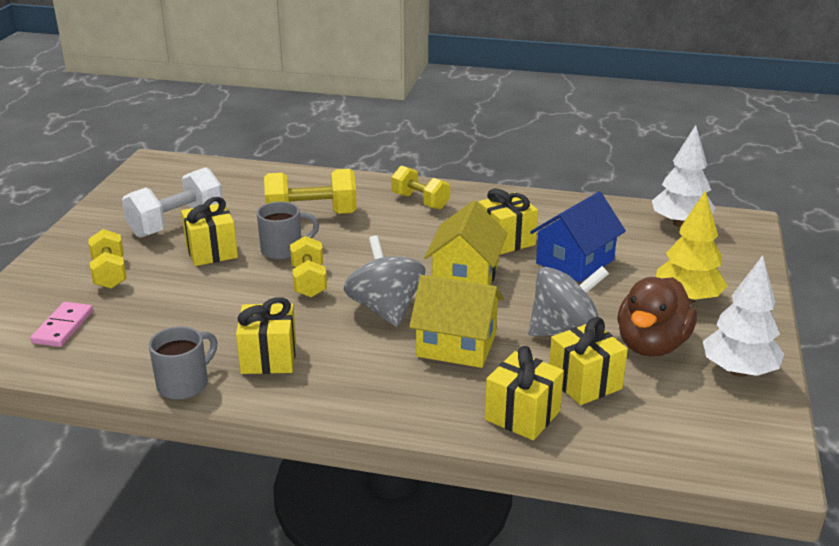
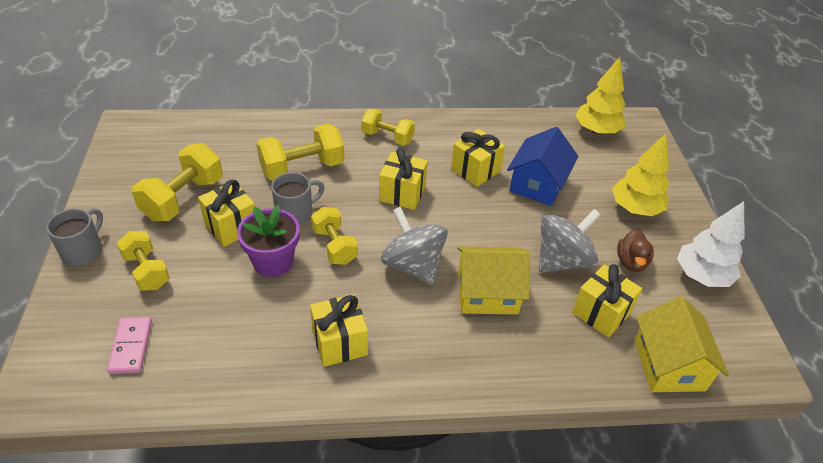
camera: 20 degrees left, 15 degrees up
(176, 224) = (183, 198): white dumbbell -> yellow dumbbell
(184, 384) = (279, 390): grey mug -> grey mug (83, 251)
(237, 285) = (273, 262): none -> purple flower pot
(465, 275) = (460, 215): yellow house -> yellow house (669, 365)
(522, 415) = (571, 359): yellow gift -> yellow gift (402, 193)
(651, 345) = (631, 262): brown duck -> brown duck, size x0.59
(680, 224) = (596, 130): white tree -> yellow tree

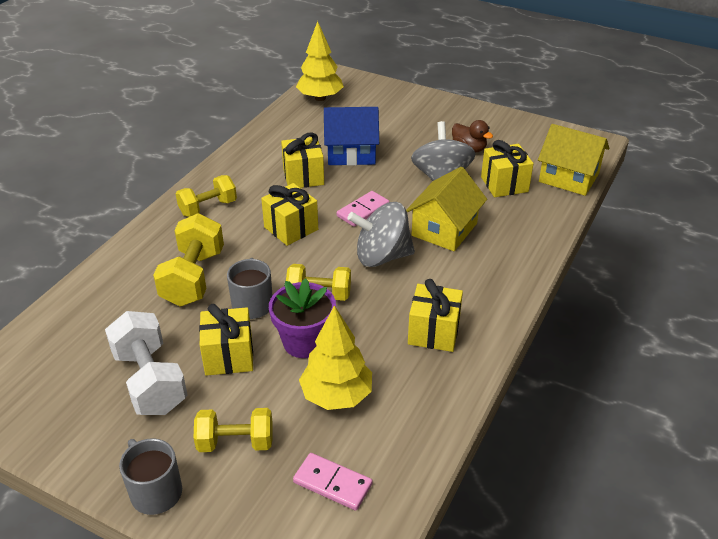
camera: 55 degrees left, 5 degrees down
(183, 198) = (150, 381): yellow dumbbell -> white dumbbell
(464, 226) = (363, 211): none -> pink domino
(537, 184) = (351, 153): blue house -> blue house turned 60 degrees counterclockwise
(635, 208) = (419, 122): yellow tree -> yellow tree (336, 396)
(702, 276) = (505, 126): white tree -> none

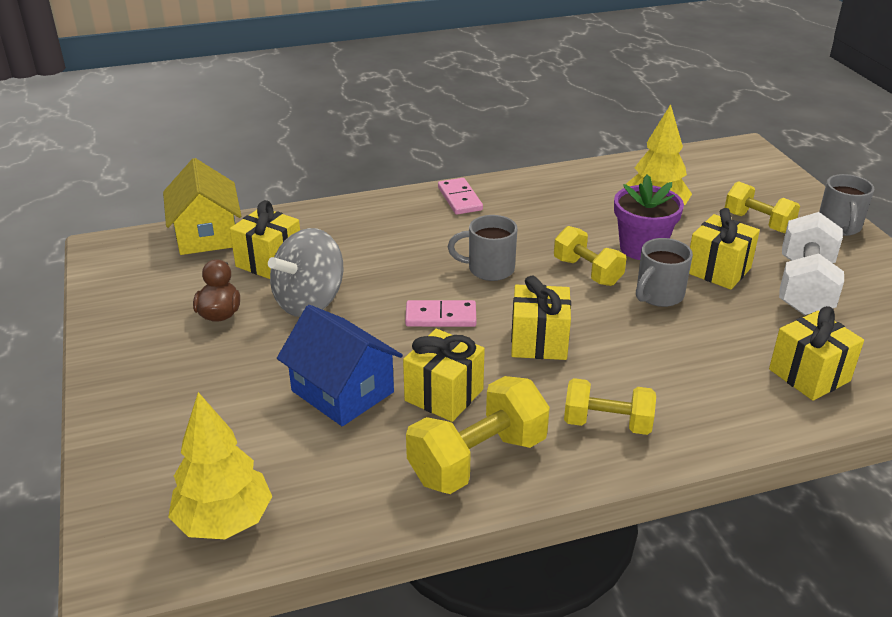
camera: 135 degrees left, 5 degrees down
(193, 278) = (697, 349): yellow dumbbell -> yellow dumbbell (478, 460)
(332, 483) = (707, 179): pink domino -> pink domino (460, 199)
(382, 256) = (489, 269): grey spinning top -> grey mug
(433, 332) = (531, 205): yellow gift -> yellow gift (809, 375)
(444, 229) = (397, 259): yellow house -> none

